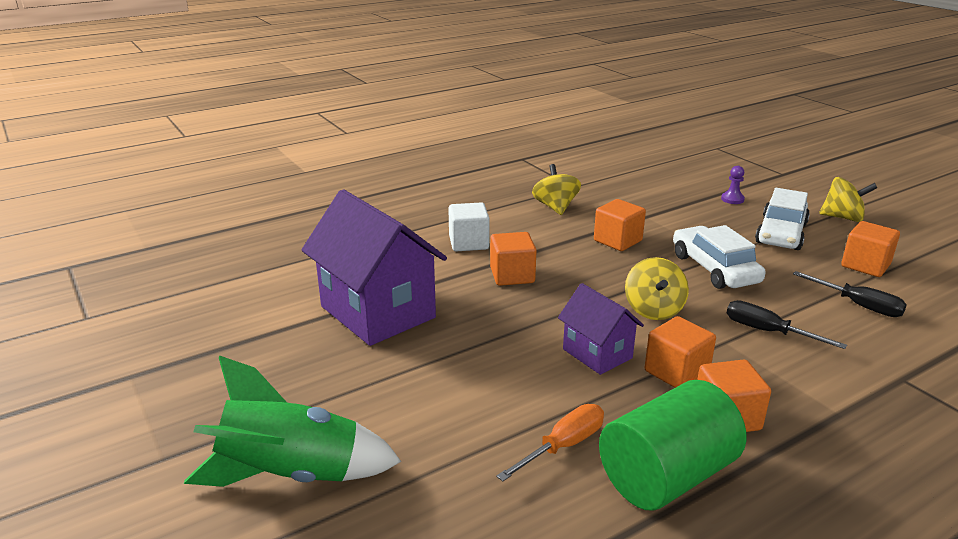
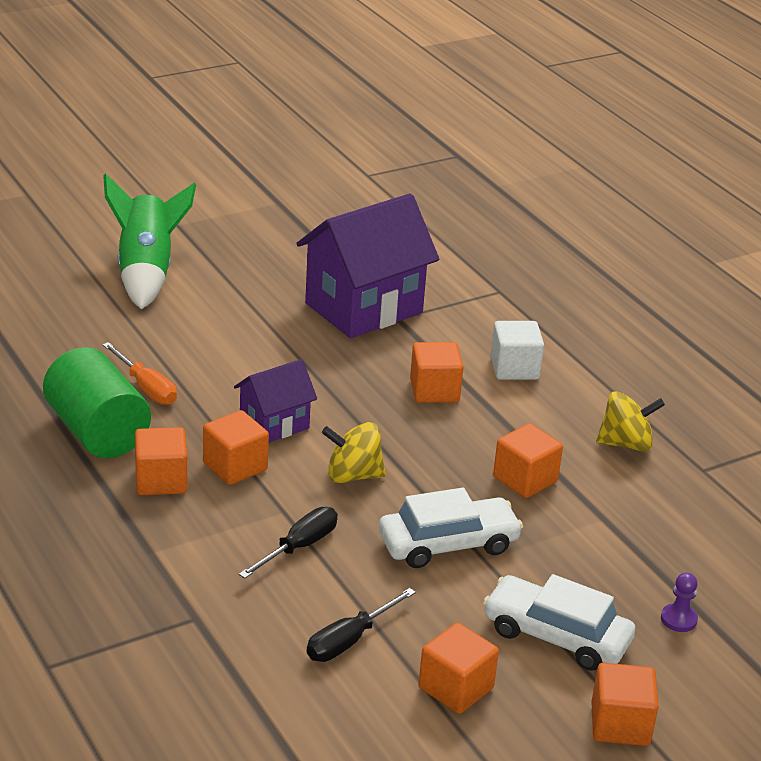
camera: 90 degrees right, 5 degrees up
(842, 218) = (620, 724): yellow spinning top -> orange cube

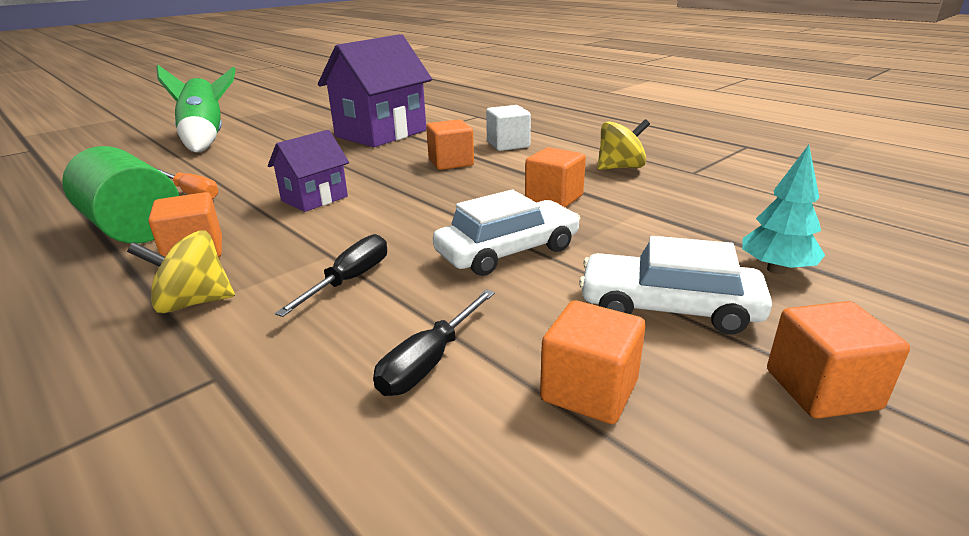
camera: 10 degrees left, 5 degrees down
(235, 466) = (276, 230): orange cube -> none
(353, 475) = (395, 219): yellow spinning top -> yellow spinning top (193, 302)
(678, 619) = (776, 269): purple pawn -> turquoise tree

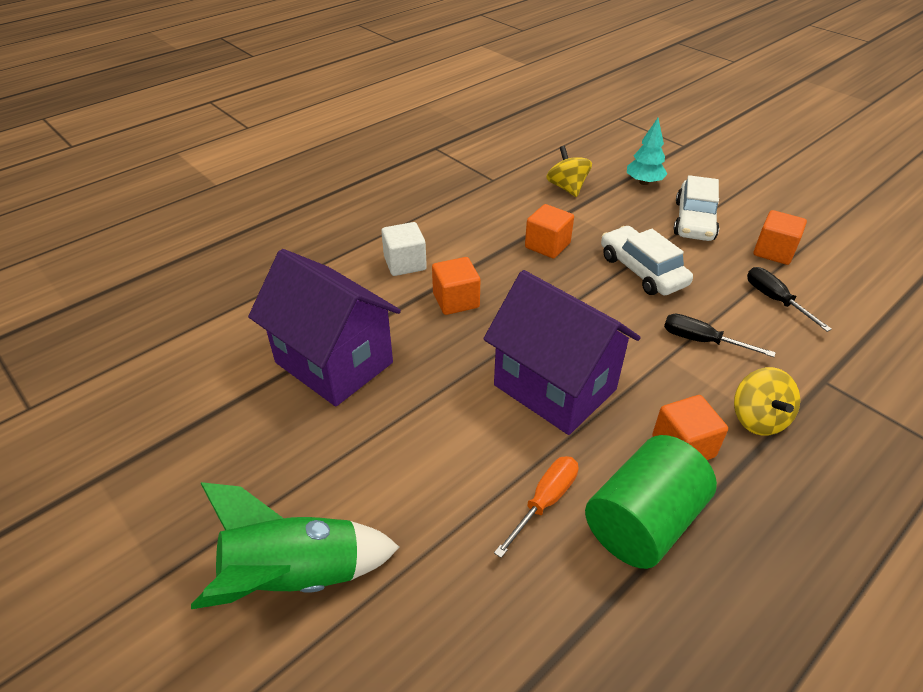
camera: 90 degrees left, 15 degrees up
(314, 199) = (554, 387): purple house -> purple house, size x1.86
(429, 362) = (775, 300): black screwdriver -> black screwdriver turned 150 degrees counterclockwise
(620, 168) = (480, 208): yellow spinning top -> yellow spinning top (567, 188)
(822, 389) = (745, 196): orange cube -> none

